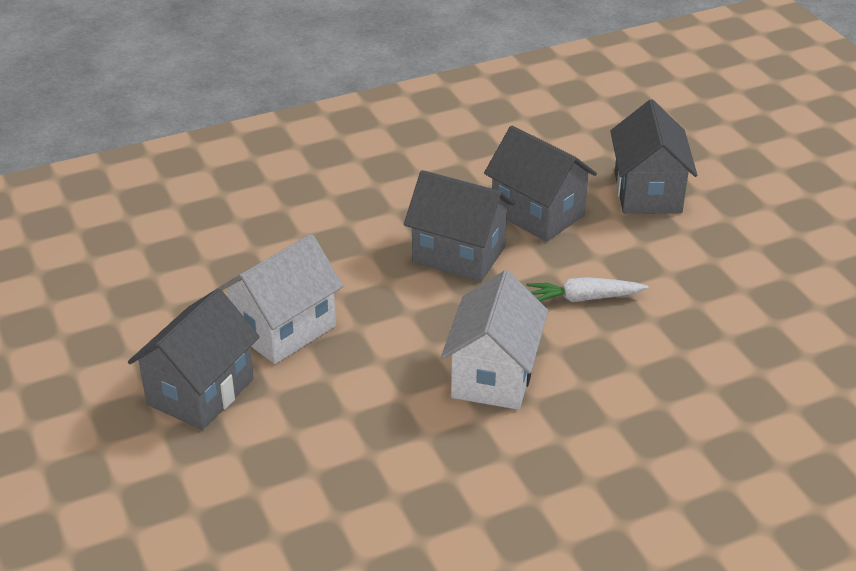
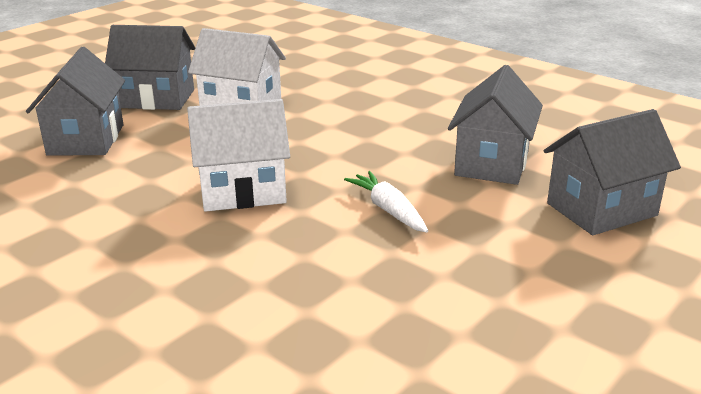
camera: 65 degrees right, 10 degrees down
(459, 254) = (393, 144): grey house -> grey house (86, 140)

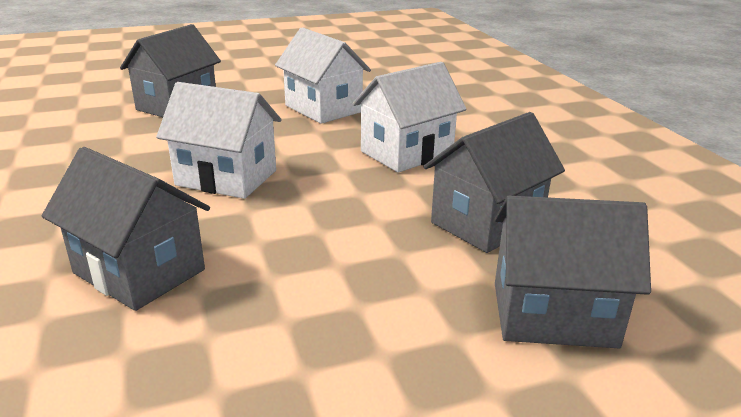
camera: 30 degrees right, 0 degrees up
(157, 99) = (269, 87): grey house -> grey house (139, 271)
(367, 127) = (407, 153): none -> white house
(388, 210) = (322, 235): white carrot -> none

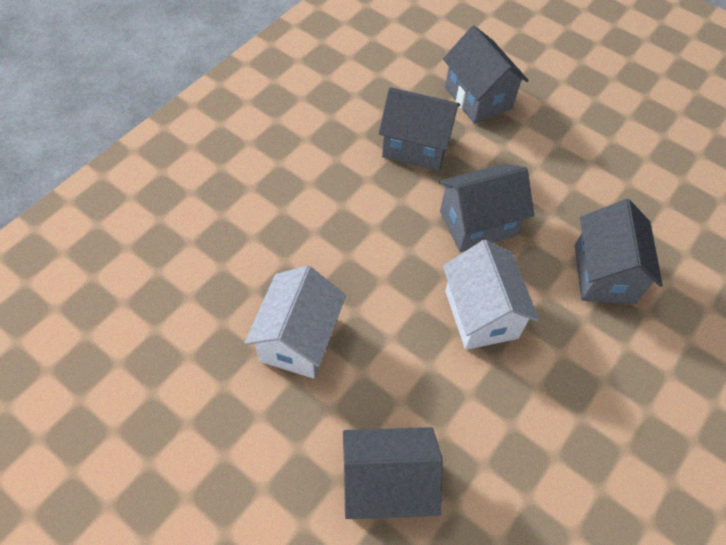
camera: 125 degrees left, 30 degrees up
(325, 217) = (478, 223): none -> grey house
(407, 153) = (350, 227): white house -> none

